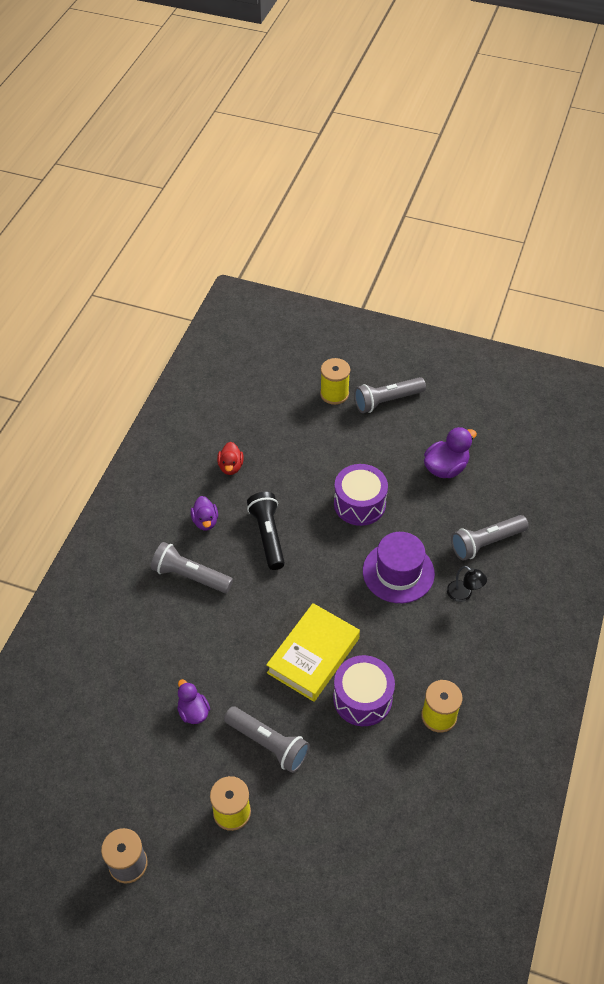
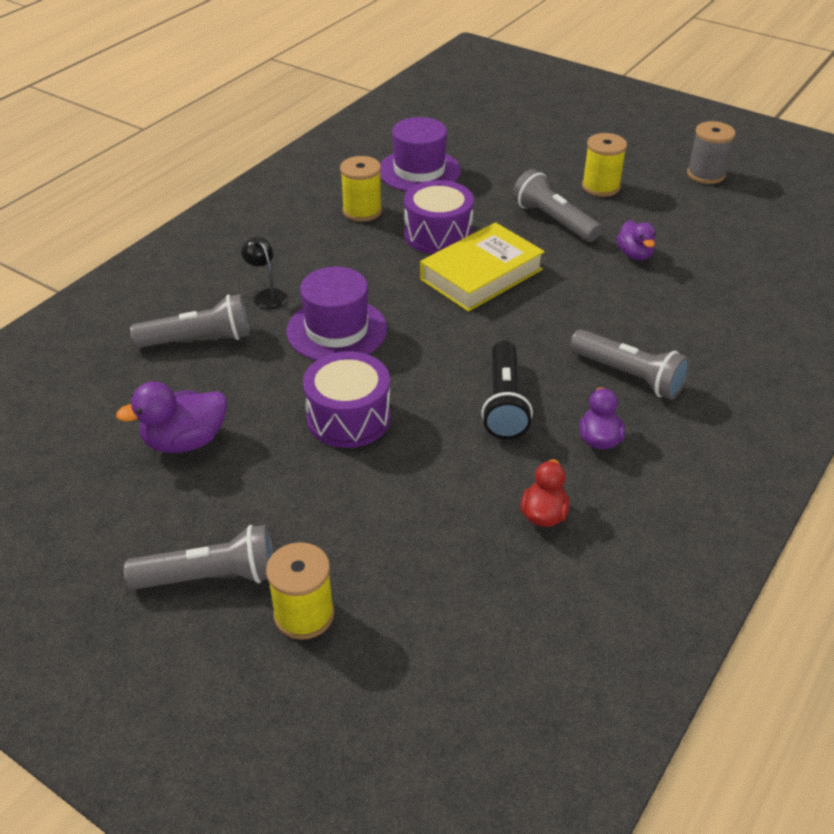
camera: 165 degrees left, 10 degrees down
(412, 795) = (419, 171): none -> purple hat

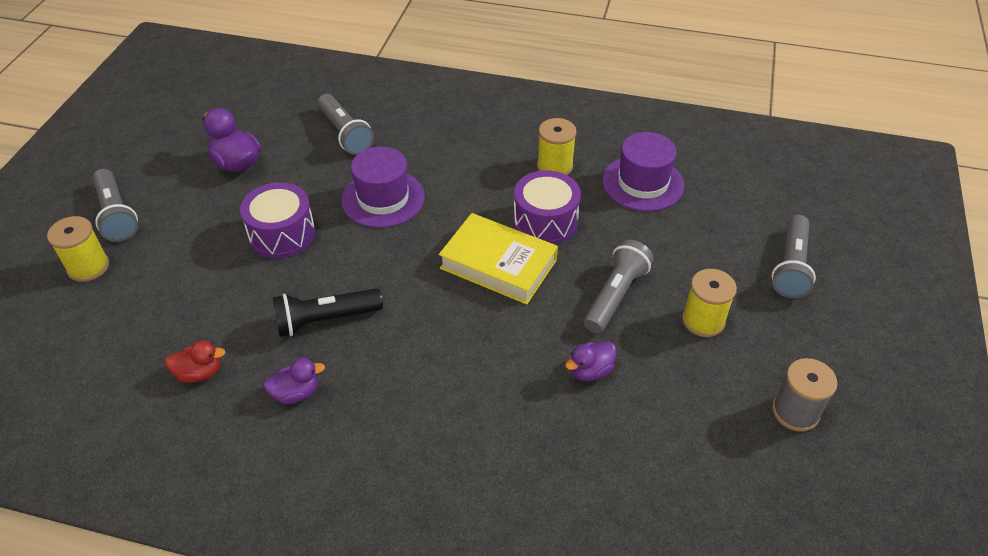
camera: 70 degrees right, 5 degrees up
(267, 295) = (411, 149): black lamp -> none
(629, 376) = (390, 399): grey flashlight -> grey flashlight (790, 266)

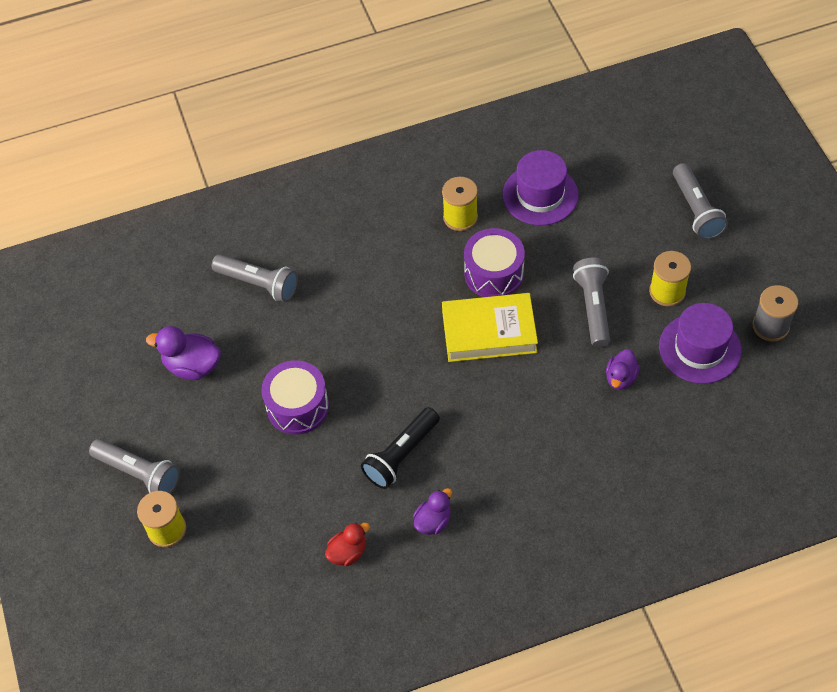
camera: 30 degrees left, 10 degrees up
(383, 198) = (349, 327): purple hat -> purple hat (700, 348)

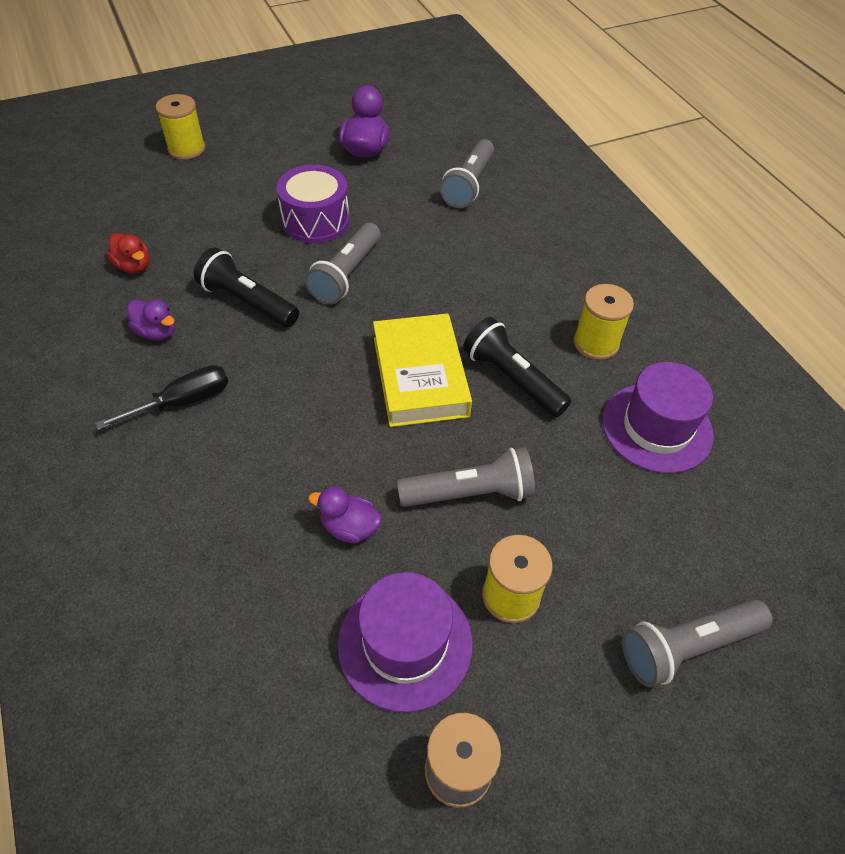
camera: 80 degrees right, 5 degrees down
(139, 473) = (249, 129): grey flashlight -> grey flashlight (346, 275)
(494, 273) = (512, 379): purple drum -> black flashlight
(509, 492) = (183, 402): none -> black screwdriver

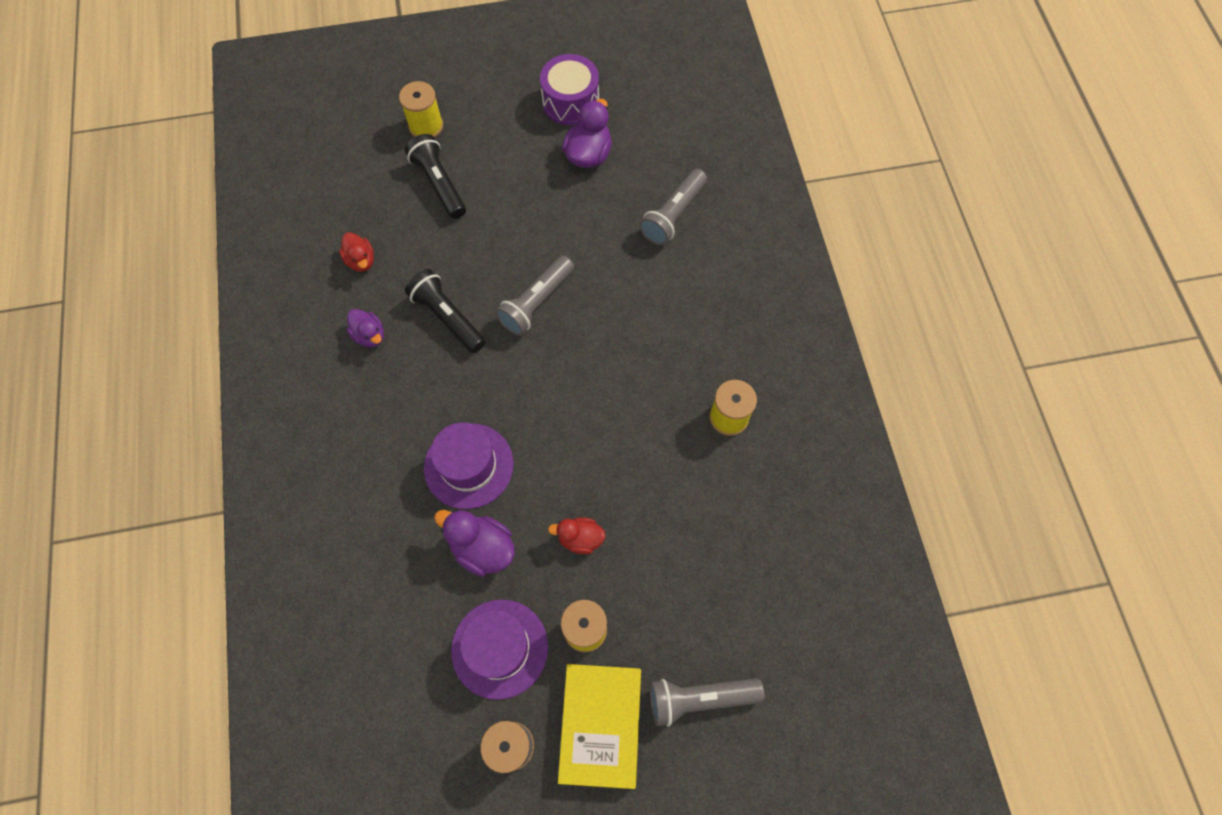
camera: 15 degrees right, 15 degrees up
(183, 402) = (380, 409): black screwdriver -> none
(316, 221) = (523, 235): purple drum -> purple drum (570, 102)
(349, 527) = (482, 548): purple duck -> purple duck, size x1.53
(420, 376) = (571, 422): yellow book -> yellow book (600, 725)
(470, 493) = (580, 538): grey flashlight -> red duck
(512, 379) = (646, 440): black flashlight -> black flashlight (439, 184)
(657, 427) = (749, 511): purple hat -> purple hat (468, 466)

